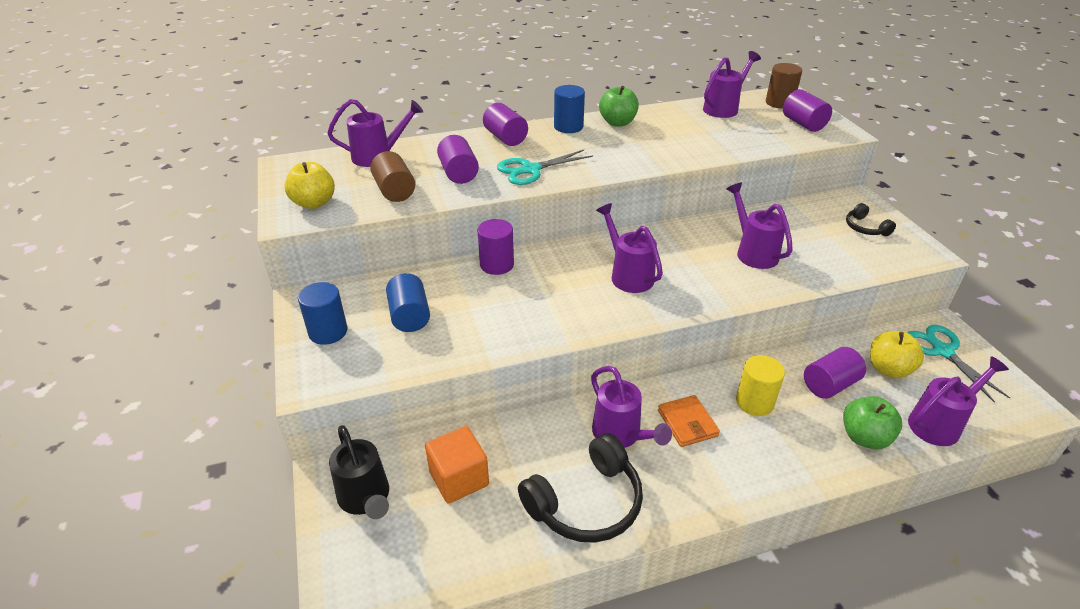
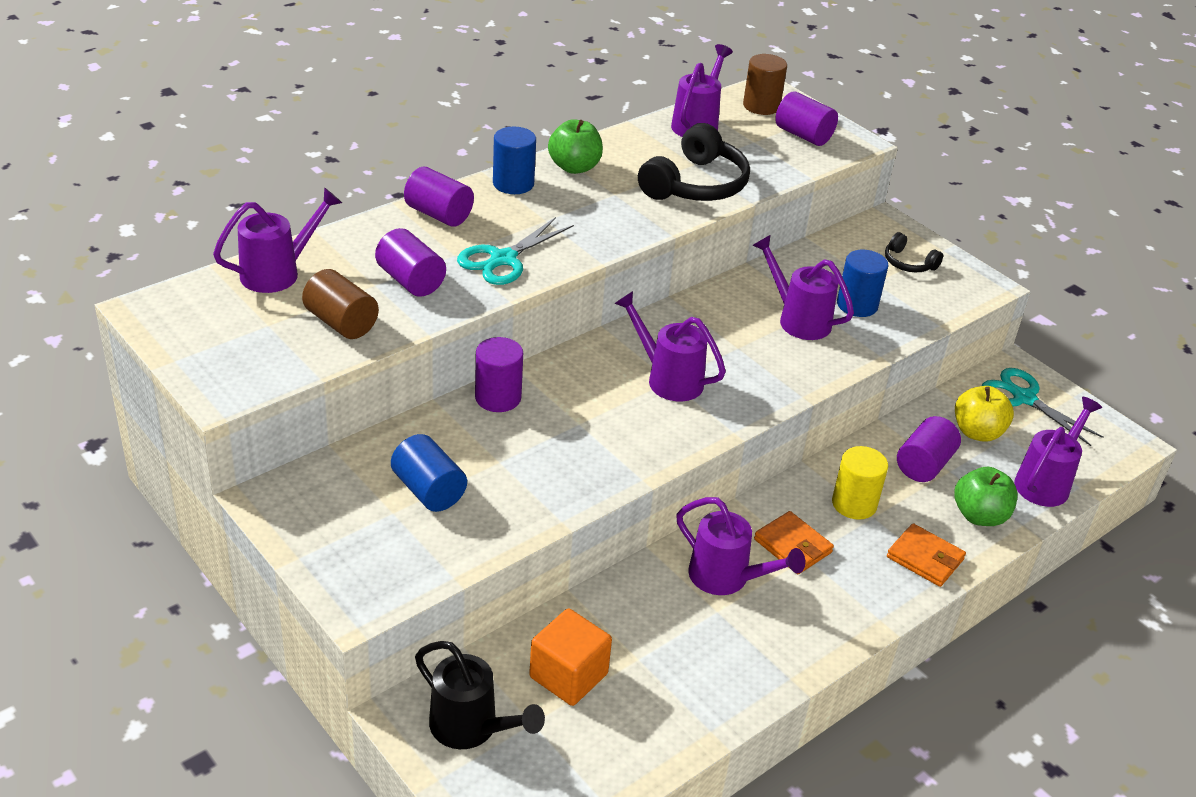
camera: 25 degrees left, 0 degrees up
(314, 203) = (240, 361): yellow apple -> none
(328, 332) = (335, 534): blue cylinder -> blue cylinder (857, 305)
(586, 502) = (725, 662): black headphones -> black headphones (695, 184)
(799, 461) = (925, 558): none -> orange wallet

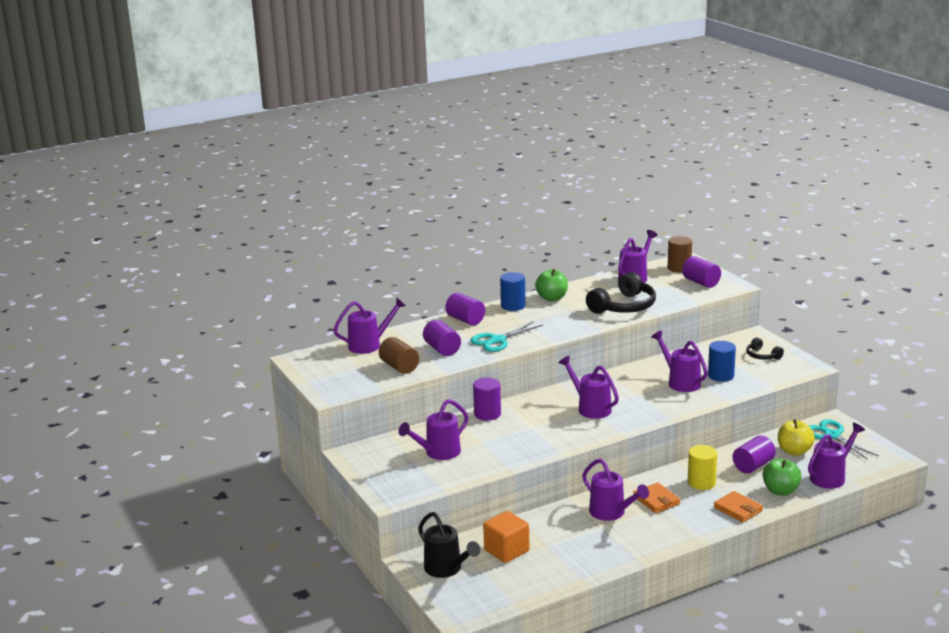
camera: 15 degrees right, 15 degrees down
(428, 490) = (438, 453): blue cylinder -> purple watering can

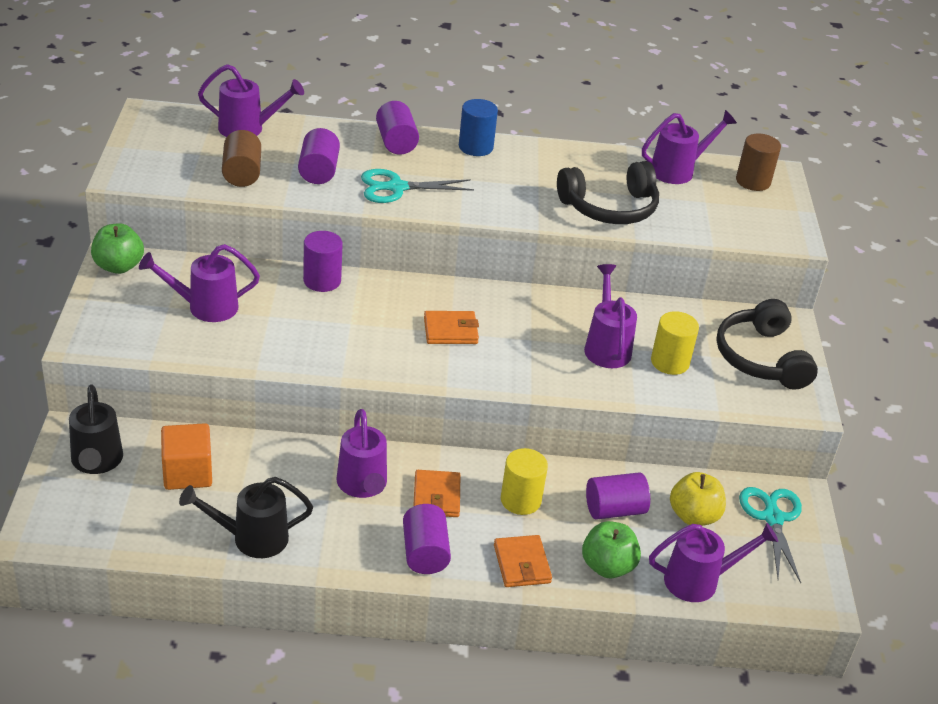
camera: 25 degrees right, 15 degrees up
(552, 298) = (536, 156): green apple -> green apple (118, 266)
(584, 562) = (252, 538): none -> black watering can
(590, 408) = (450, 331): purple watering can -> orange wallet
(701, 282) = (755, 215): purple cylinder -> purple cylinder (425, 553)
(721, 376) = (670, 362): blue cylinder -> yellow cylinder
(762, 356) = (761, 358): black headphones -> black headphones, size x1.96

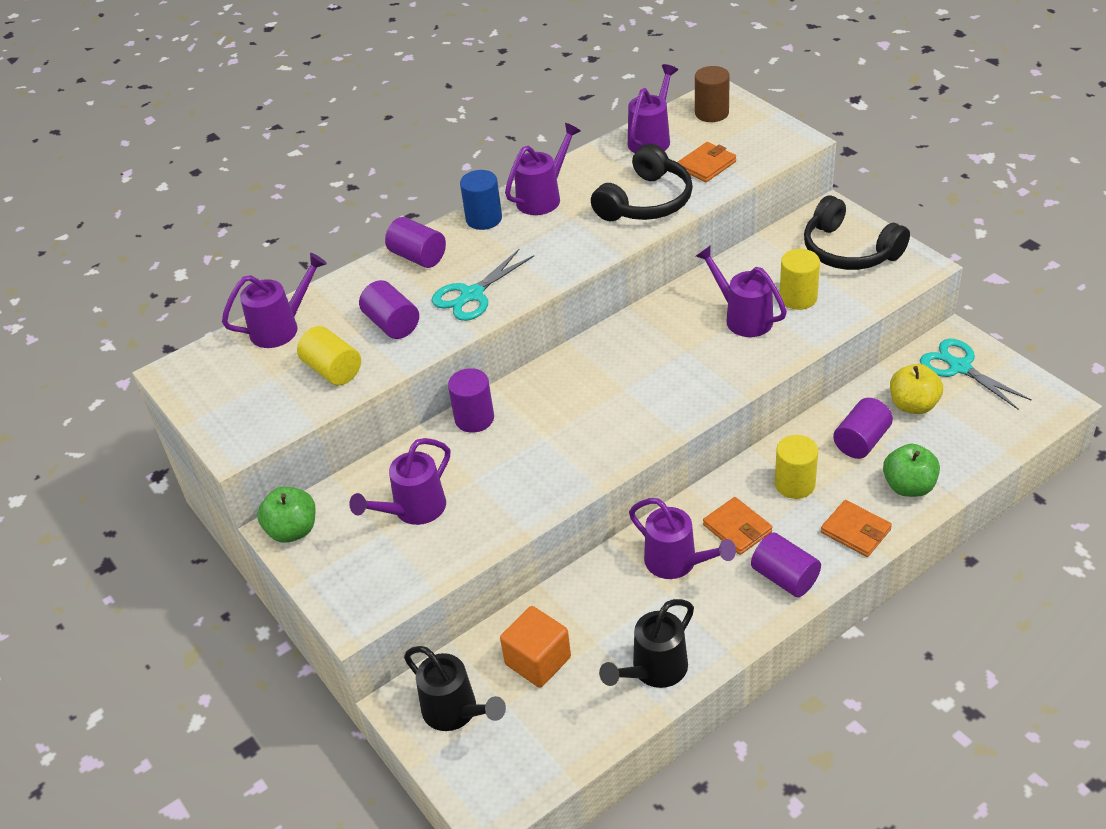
camera: 30 degrees left, 5 degrees up
(242, 173) = (333, 370): brown cylinder -> yellow cylinder
(450, 331) = (623, 387): orange wallet -> orange wallet (706, 165)
(699, 580) = (973, 449): purple watering can -> purple watering can (543, 197)

